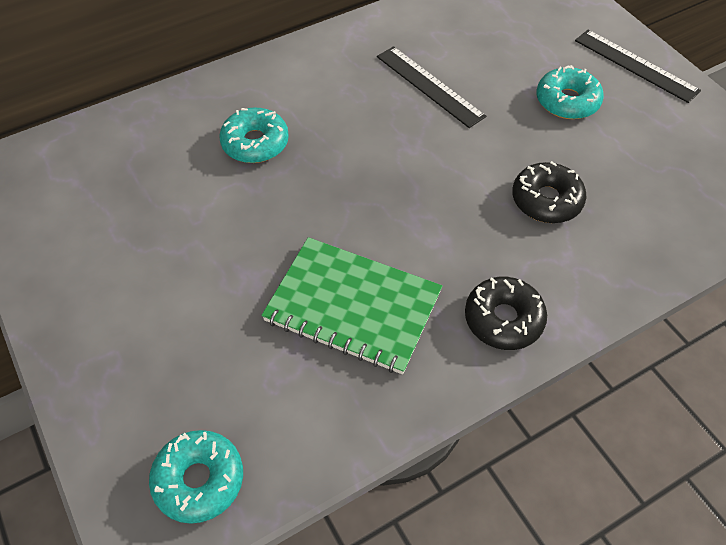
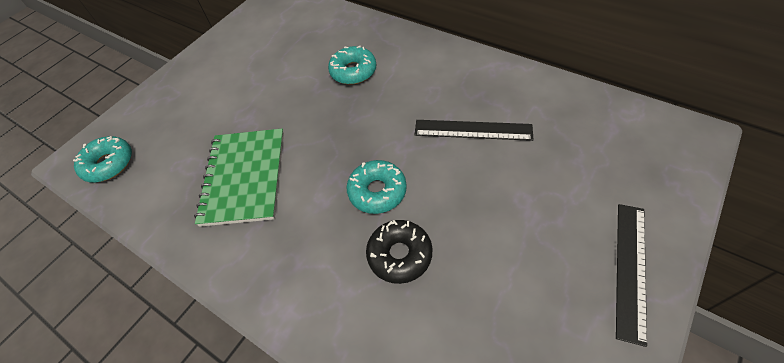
camera: 70 degrees right, 0 degrees up
(429, 86) = (472, 130): black ruler -> black ruler turned 75 degrees clockwise
(503, 319) = (266, 269): black donut -> none
(567, 101) = (529, 228): turquoise donut -> turquoise donut (377, 191)

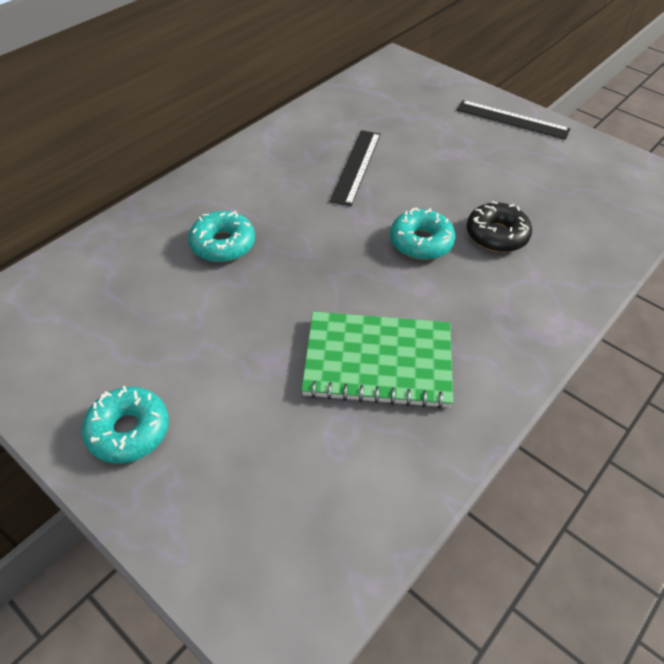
camera: 90 degrees left, 5 degrees down
(109, 164) = (307, 561): turquoise donut -> turquoise donut (128, 431)

